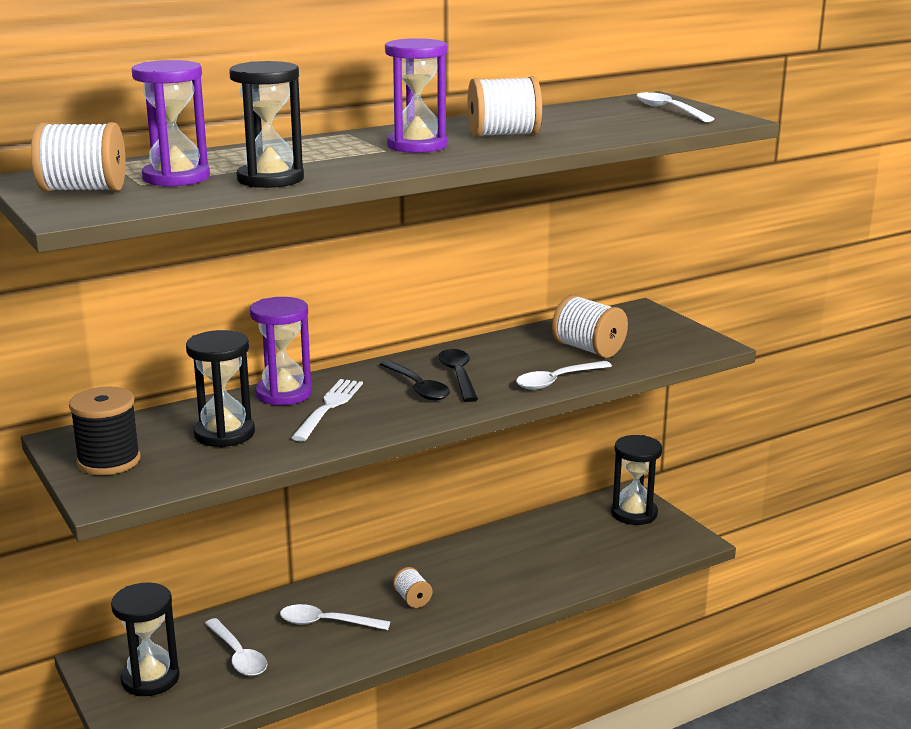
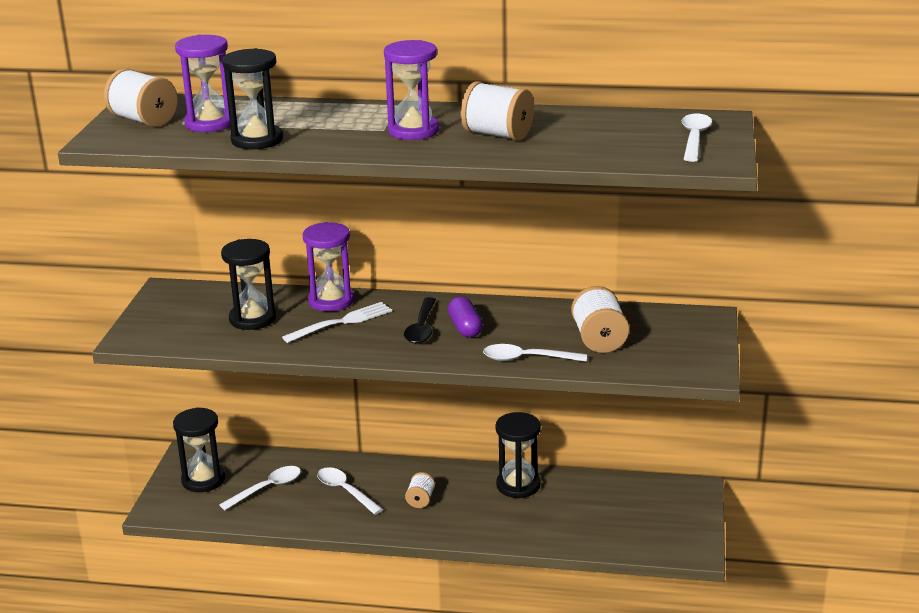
camera: 40 degrees right, 5 degrees up
(109, 461) = (165, 314): black spool -> none
(238, 656) = (267, 488): white spoon -> white spoon turned 135 degrees counterclockwise
(458, 375) = (465, 328): black spoon -> purple capsule
(634, 513) = (678, 506): black hourglass -> black hourglass (518, 485)

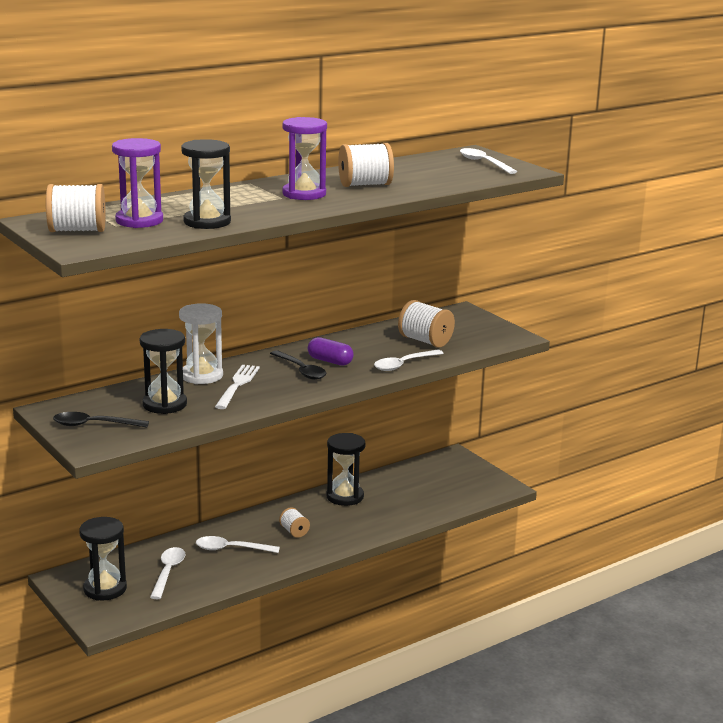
camera: 45 degrees left, 5 degrees down
(170, 317) = (94, 425): none -> black spoon
(331, 301) = (202, 376): purple hourglass -> white hourglass

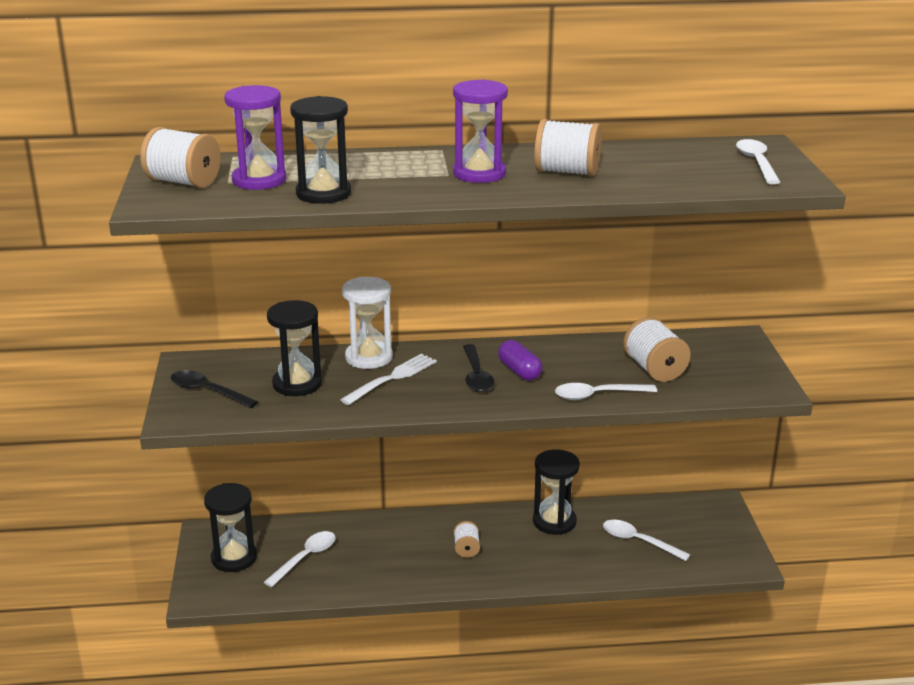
camera: 30 degrees right, 5 degrees up
(231, 549) = (387, 550): white spoon -> white spoon (638, 541)

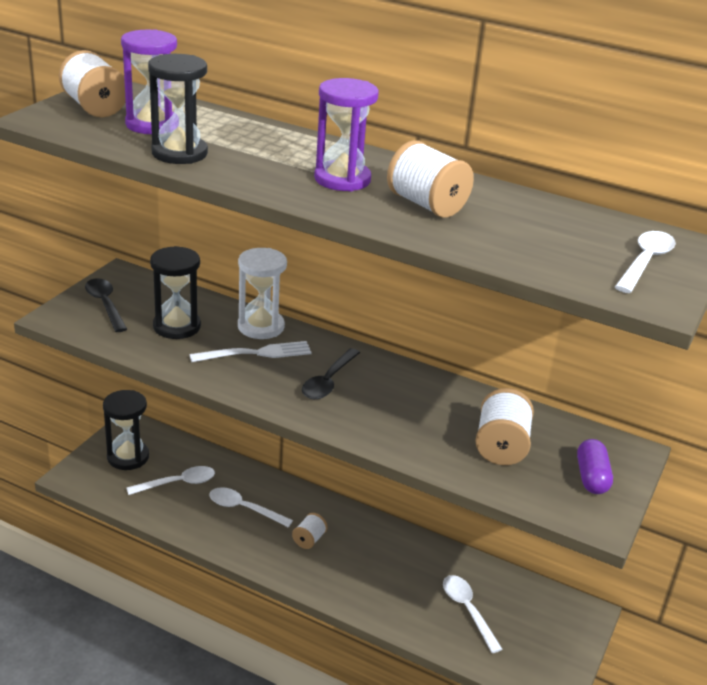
camera: 30 degrees right, 5 degrees up
(519, 371) = (371, 393): purple capsule -> purple capsule (591, 477)
(554, 522) = (409, 552): black hourglass -> none
(597, 395) = (413, 448): white spoon -> white spoon (244, 508)

